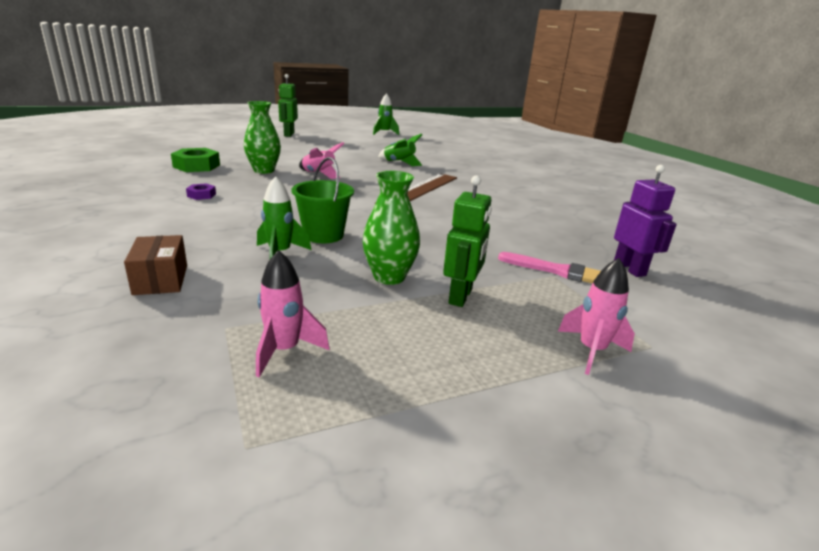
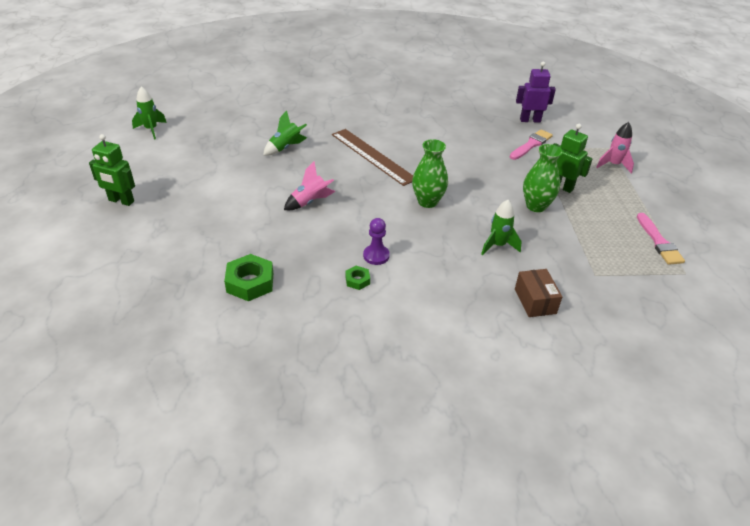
camera: 70 degrees left, 15 degrees up
(161, 279) = (535, 301): brown box -> brown box turned 75 degrees clockwise
(201, 195) = (357, 280): purple nut -> green nut
(242, 199) = (376, 256): none -> purple pawn
(264, 170) = (285, 235): green vase -> green vase (427, 202)
(284, 351) = (617, 256): pink rocket -> none
(323, 235) = (466, 221): green bucket -> none
(350, 407) = (659, 242): none -> pink brush

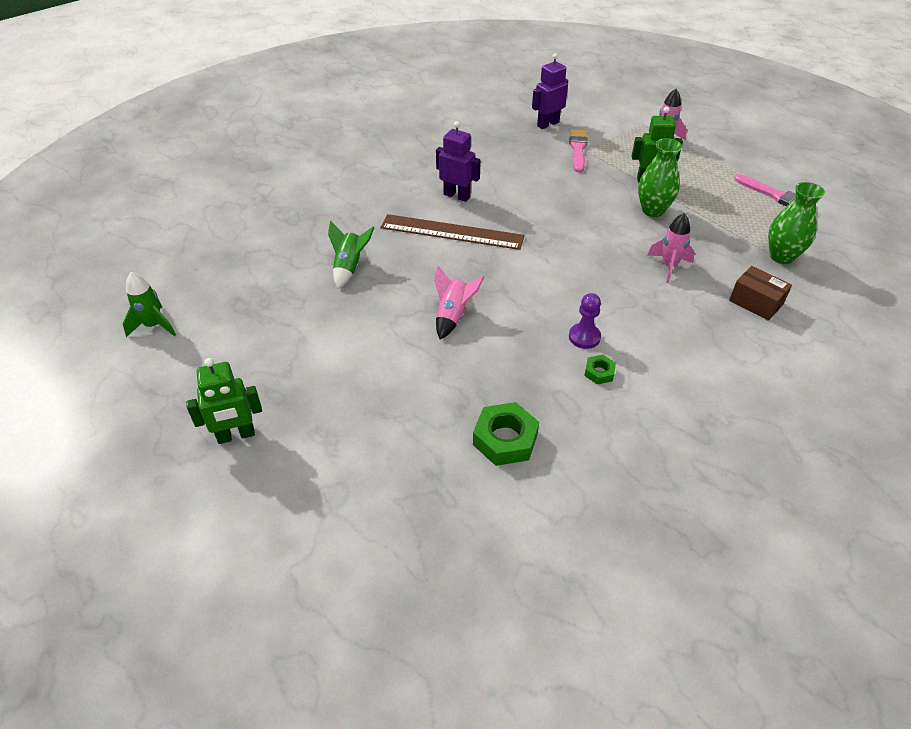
camera: 35 degrees left, 5 degrees up
(404, 137) = (457, 195): none -> purple robot
(427, 202) = (561, 254): green vase -> green vase (781, 256)
(498, 245) = (669, 266): green rocket -> pink rocket

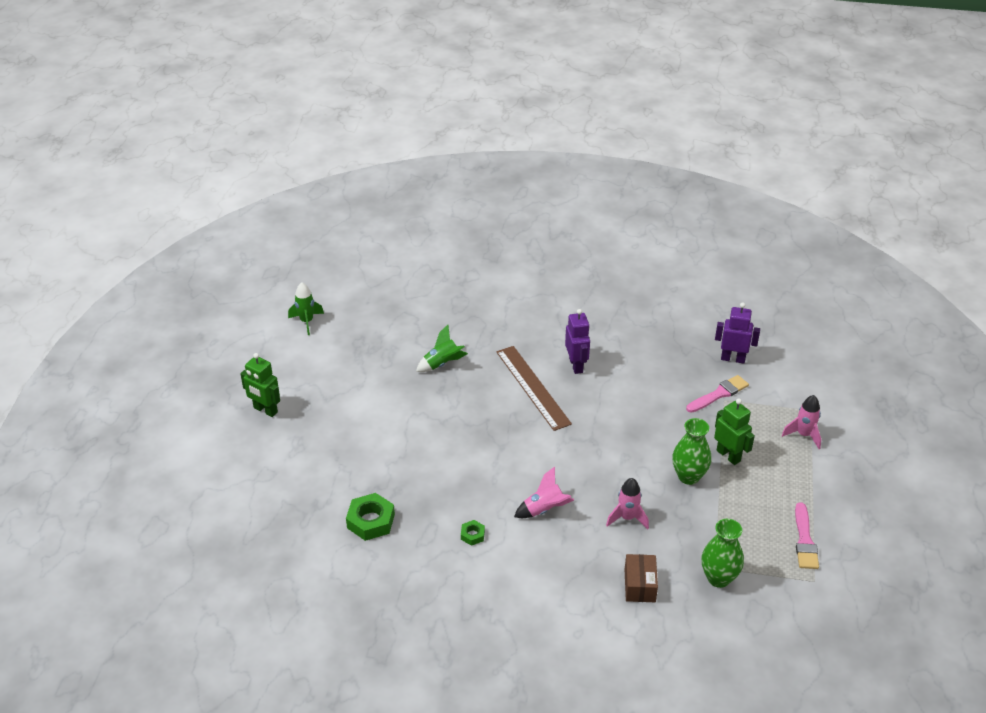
camera: 50 degrees right, 5 degrees down
(453, 316) = (450, 437): pink rocket -> pink rocket (544, 509)
(584, 337) = (499, 510): purple pawn -> none

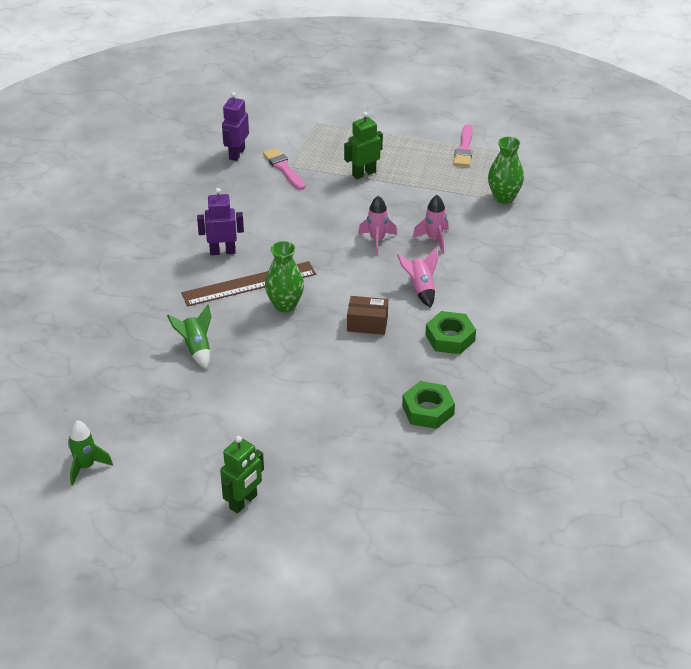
camera: 85 degrees left, 0 degrees up
(472, 535) = (450, 338): green nut -> green nut, size x1.90
(639, 585) = (511, 241): brown box -> brown box (367, 323)
(688, 476) = (387, 199): green vase -> green vase (285, 305)
(803, 435) = (344, 130): pink rocket -> pink rocket (377, 240)
(804, 540) = (464, 149): pink brush -> pink brush turned 90 degrees clockwise

